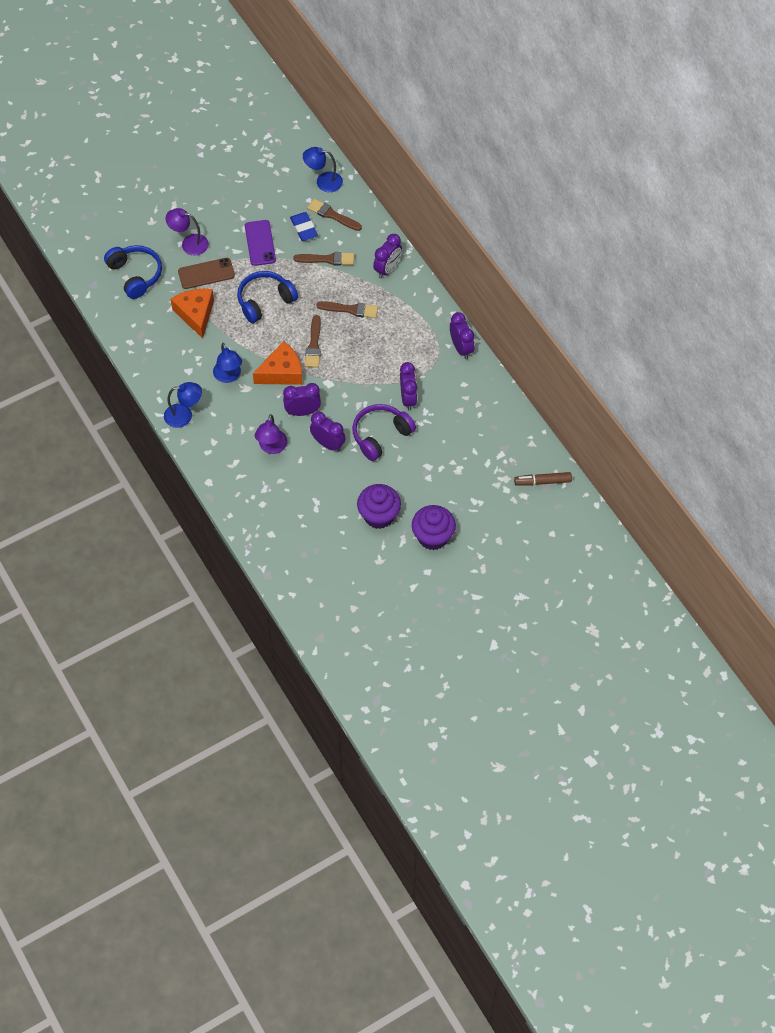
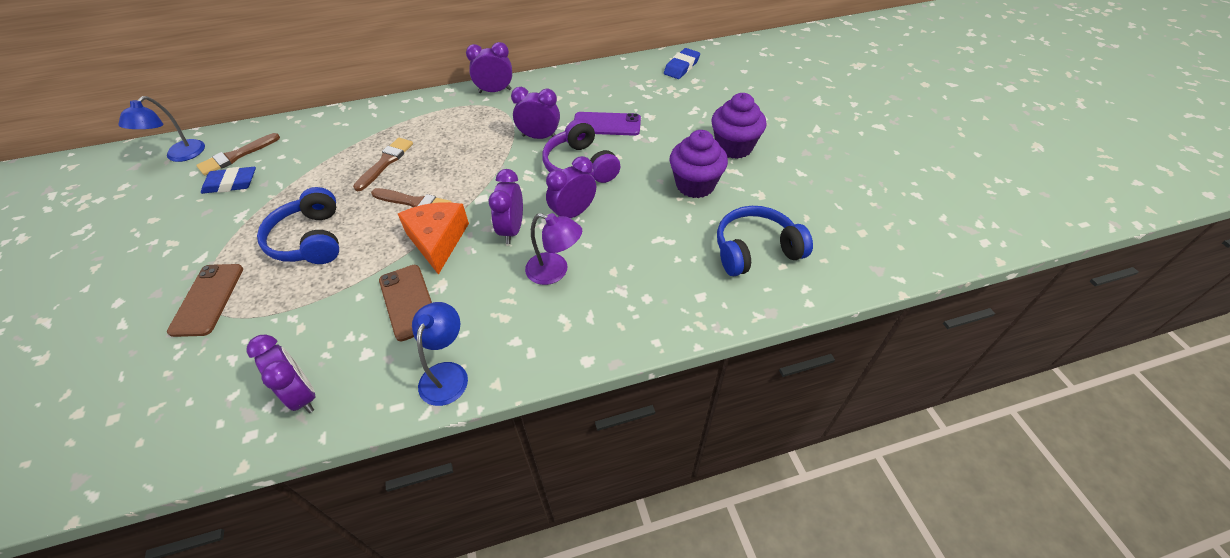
camera: 75 degrees left, 10 degrees down
(135, 275) = (122, 401): blue headphones -> blue headphones (755, 250)
(189, 243) = (134, 312): purple lamp -> none
(196, 314) = (269, 325): orange cheese -> none
(229, 376) = (408, 302): blue lamp -> brown phone
(260, 243) = (212, 229): purple phone -> purple phone (606, 124)
(327, 259) = (296, 170): brown brush -> none
(387, 269) = (353, 125): purple clock -> purple clock (302, 395)
(542, 481) = (681, 67): brown marker -> blue eraser

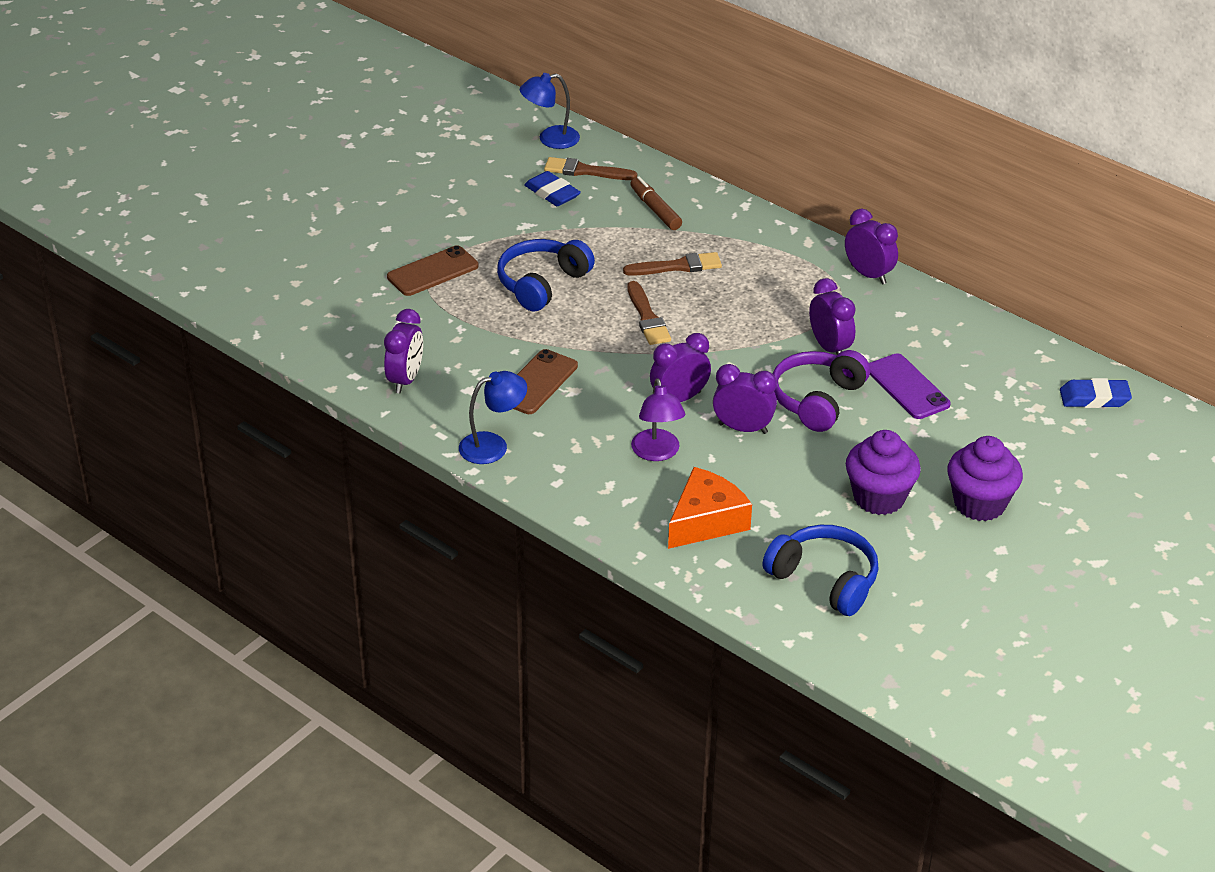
camera: 55 degrees right, 10 degrees down
(320, 144) = (655, 209): none -> brown marker
(437, 240) = (618, 359): orange cheese -> orange cheese (706, 521)

